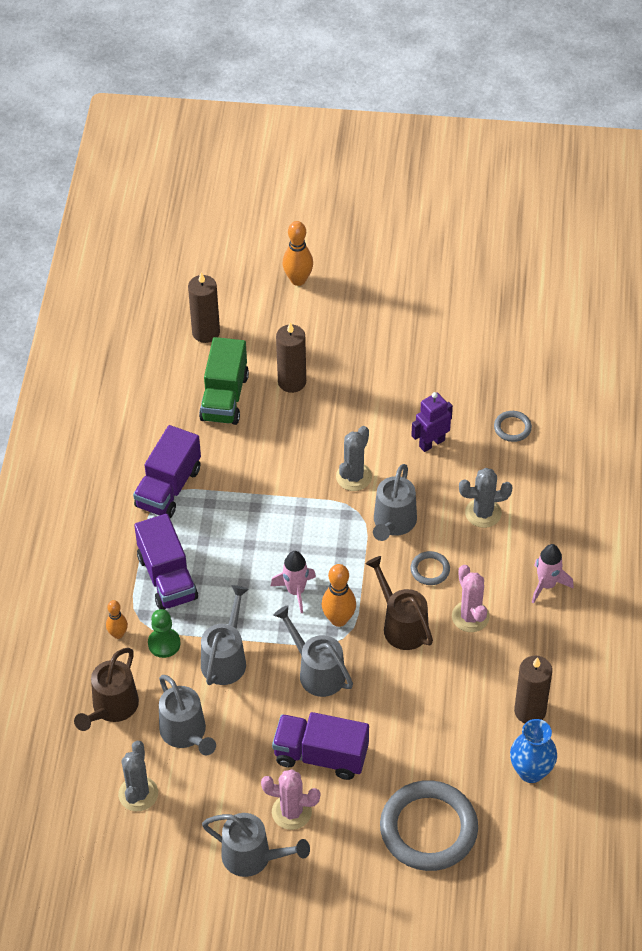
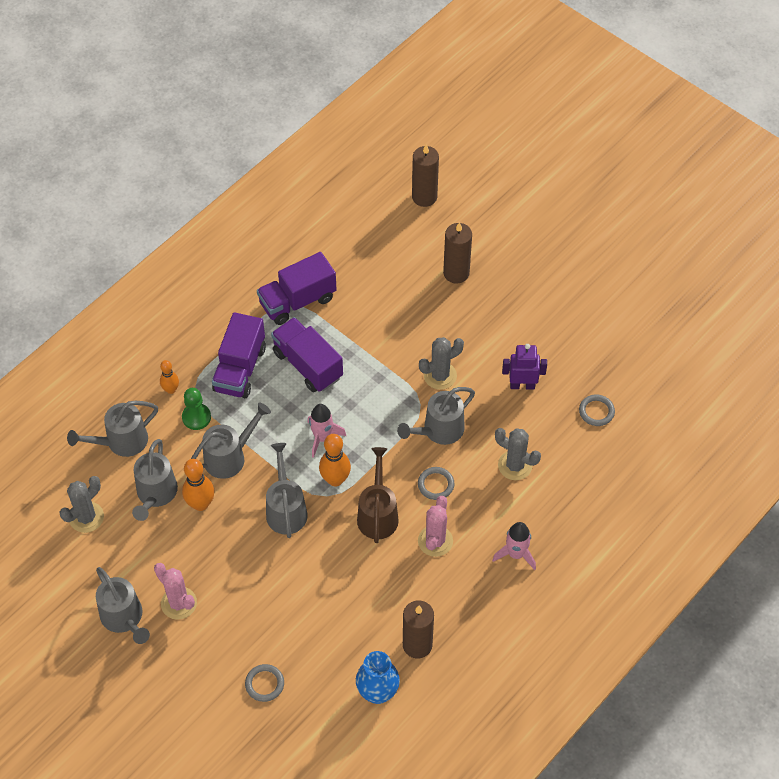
camera: 35 degrees right, 5 degrees up
(112, 708) = (121, 442): brown watering can -> grey watering can
(224, 397) = (396, 256): green truck -> none
(298, 280) = (528, 195): orange bowling pin -> orange bowling pin (200, 504)
(321, 756) = (235, 575): purple truck -> purple truck (307, 365)
(428, 829) = (264, 684): grey ring -> grey ring, size x0.44

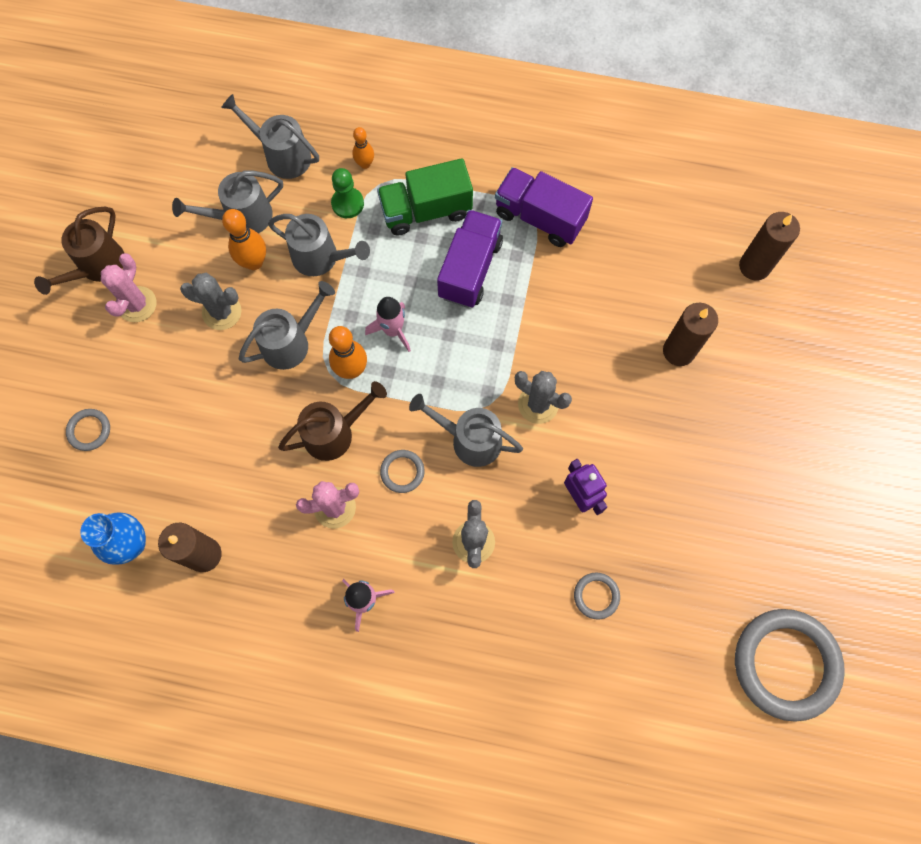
camera: 60 degrees right, 15 degrees up
(86, 517) = (185, 174): grey cactus -> grey cactus (222, 312)
(124, 618) = (97, 267): grey watering can -> brown watering can
(240, 369) = (426, 210): purple truck -> green truck
(702, 330) = (785, 664): none -> grey ring

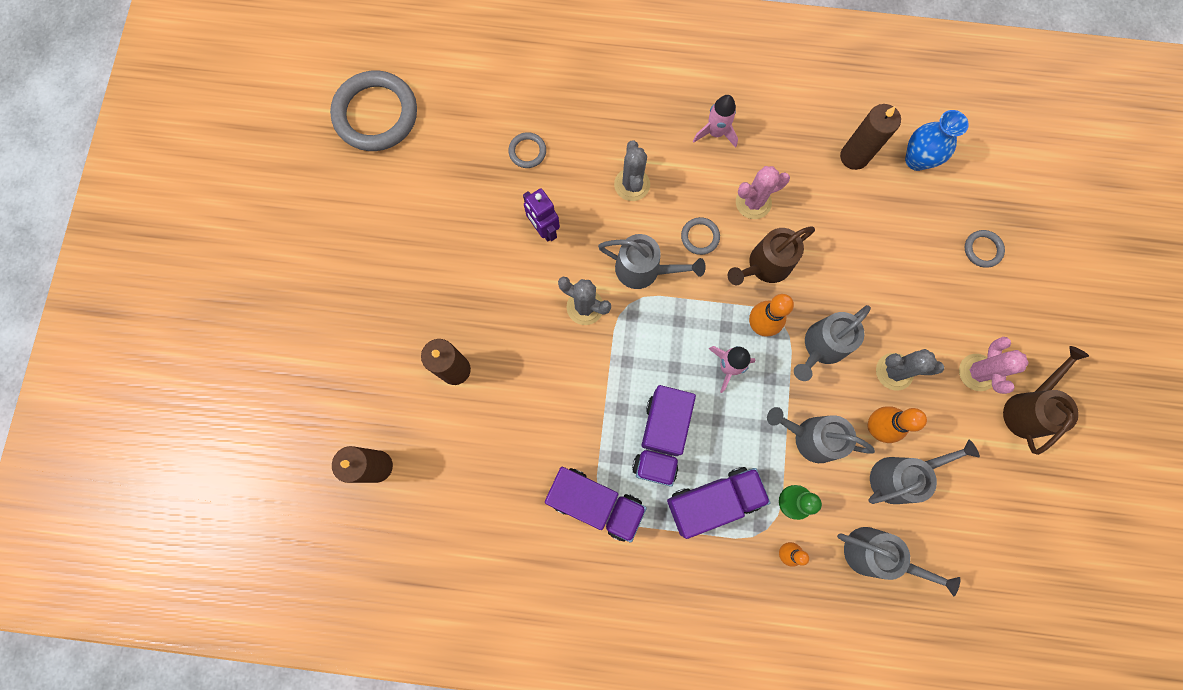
camera: 175 degrees right, 5 degrees up
(426, 210) = (713, 501): green truck -> purple truck

